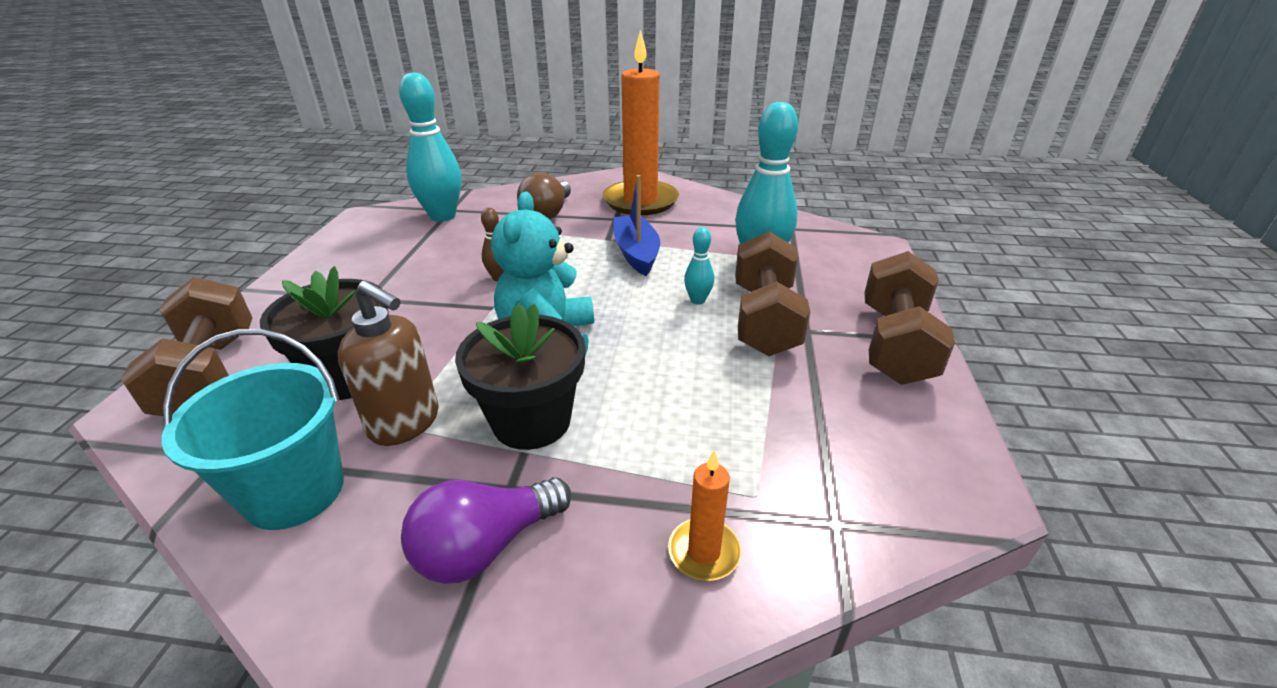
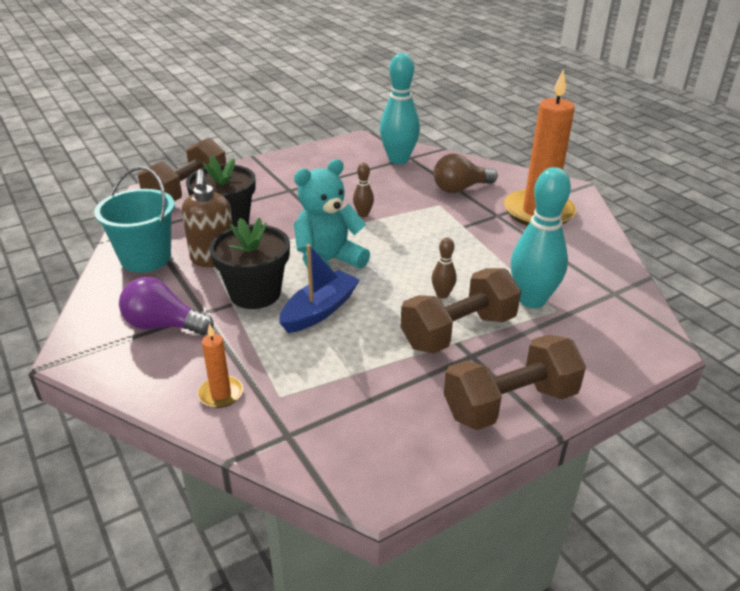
camera: 50 degrees right, 0 degrees up
(636, 253) = (464, 245): blue boat -> blue boat (319, 311)
(697, 300) = (442, 295): turquoise bowling pin -> brown bowling pin

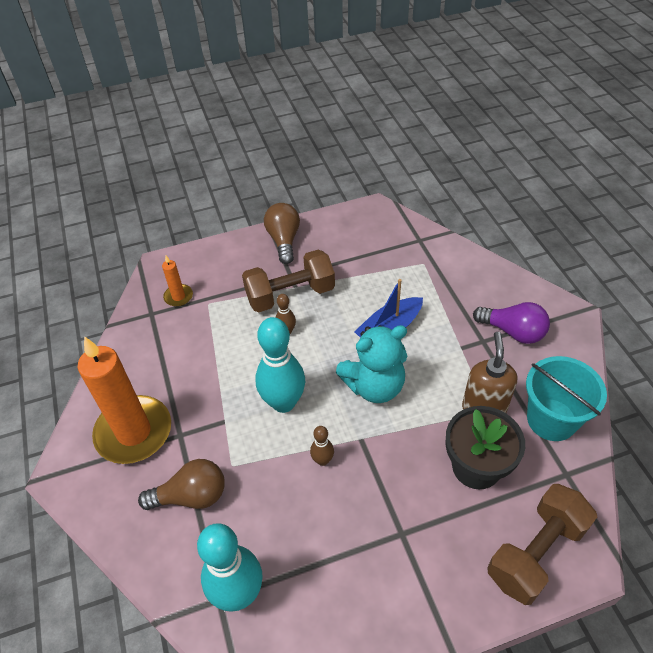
camera: 165 degrees left, 15 degrees up
(221, 394) = (461, 270): orange candle -> orange candle (178, 296)
(255, 293) = (441, 355): black flower pot -> none
(510, 404) = (284, 240): brown dumbbell -> brown light bulb
(532, 300) = (219, 315): turquoise bowling pin -> turquoise bowling pin (283, 402)

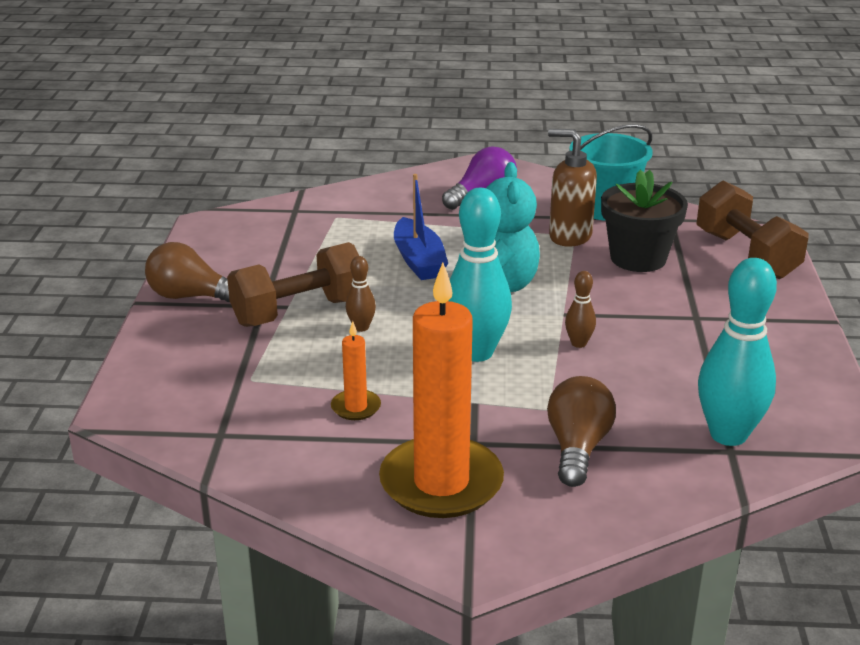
camera: 70 degrees left, 20 degrees down
(178, 296) = (210, 403): orange candle -> orange candle (356, 407)
(290, 295) = (299, 312): brown dumbbell -> brown dumbbell turned 60 degrees clockwise

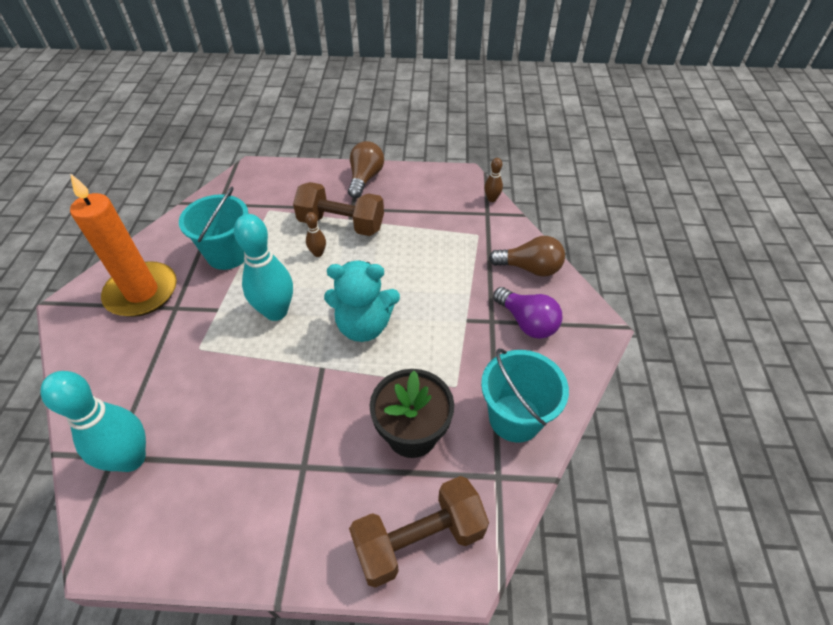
camera: 90 degrees right, 20 degrees up
(299, 312) = (341, 224): brown dumbbell -> brown dumbbell turned 45 degrees counterclockwise
(356, 407) = (228, 254): orange candle -> turquoise bucket
(419, 260) = (409, 281): blue boat -> none
(569, 236) = (453, 382): brown soap dispenser -> none
(577, 448) = (150, 361): brown light bulb -> brown light bulb (529, 268)
(578, 343) = (276, 373): brown bowling pin -> brown bowling pin (491, 199)

